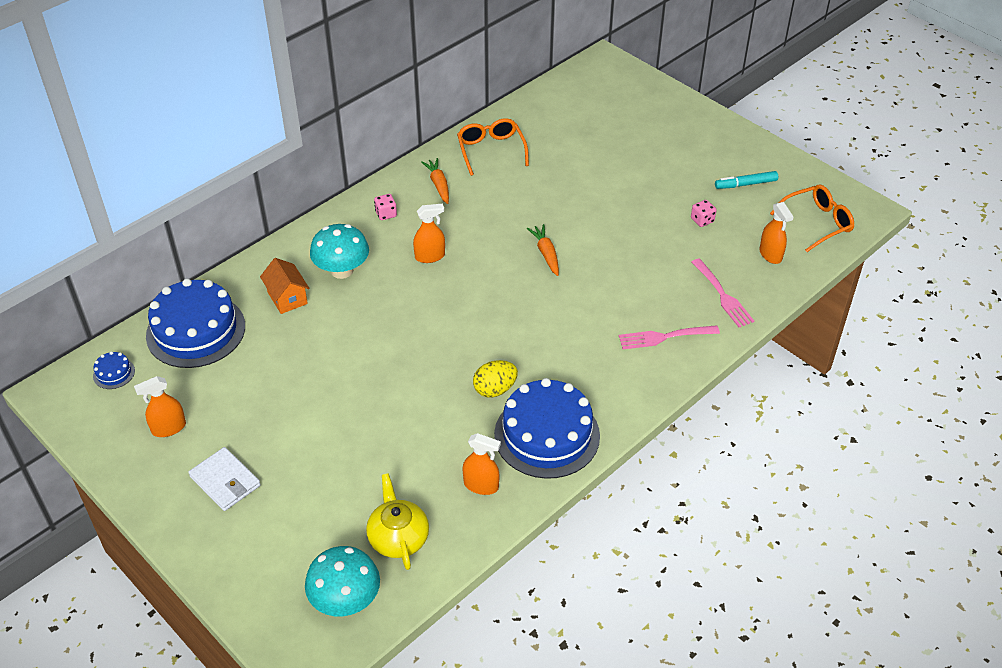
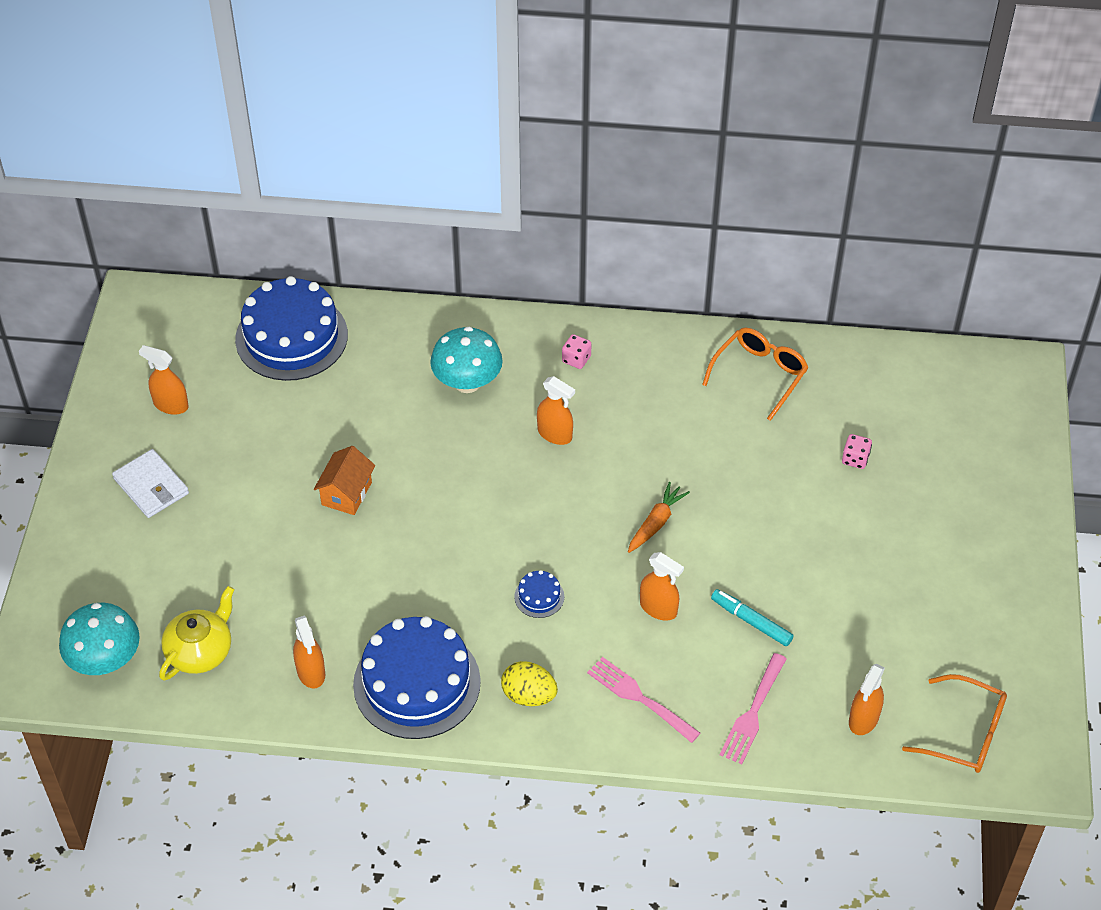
camera: 50 degrees right, 5 degrees up
(114, 373) = (193, 321): blue cake -> blue cake (539, 596)
(225, 481) = (151, 486): white wallet -> white wallet turned 45 degrees counterclockwise
(287, 298) = (393, 369): orange house -> orange house (346, 493)
(438, 185) = (661, 369): orange carrot -> none
(495, 389) = (434, 604): yellow egg -> yellow egg (529, 695)
(608, 290) = (658, 608): none -> orange spray bottle
(702, 220) = (852, 624): pink dice -> pink dice (855, 459)
(745, 184) = (956, 629): turquoise marker -> turquoise marker (751, 621)

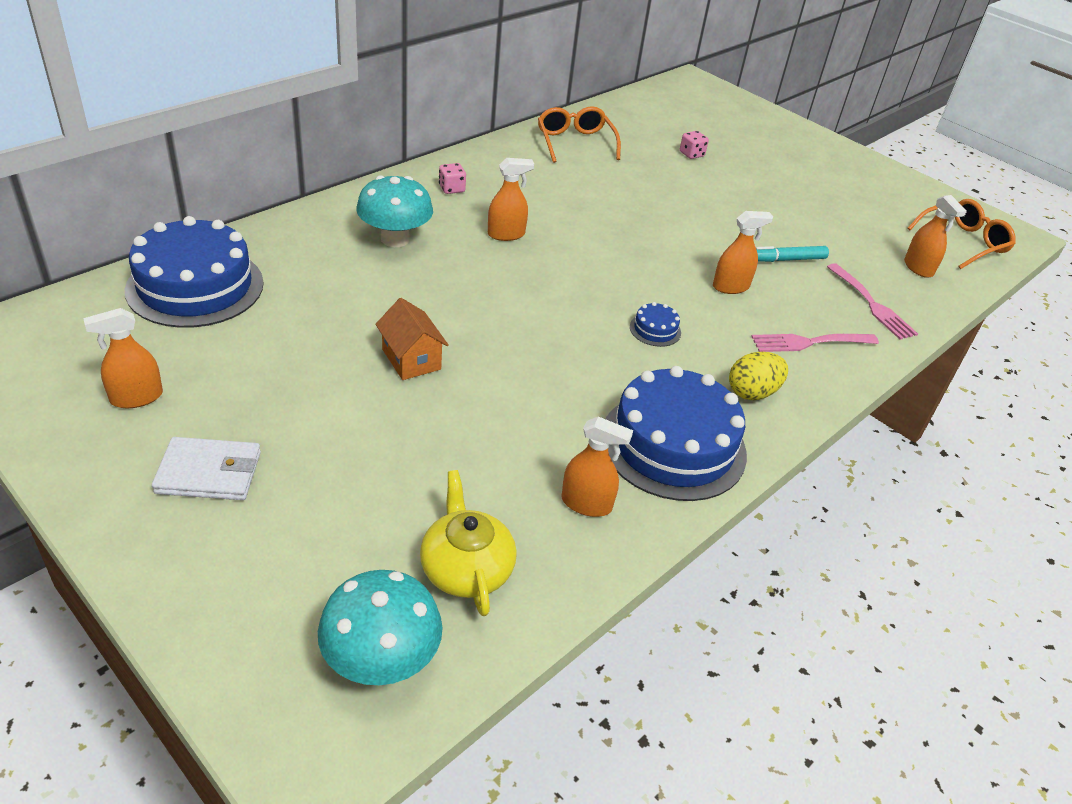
camera: 55 degrees left, 10 degrees down
(656, 523) = (649, 244): orange carrot -> none

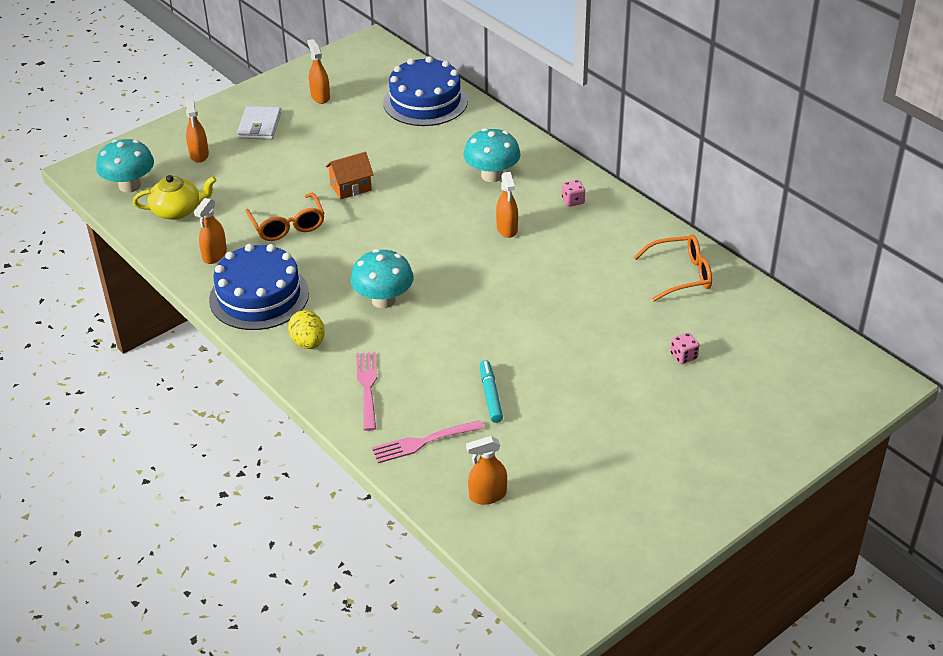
camera: 100 degrees right, 0 degrees up
(655, 330) = (383, 300): blue cake -> turquoise mushroom
(731, 287) = (444, 351): orange spray bottle -> orange spray bottle (199, 155)
(963, 242) = (544, 552): orange glasses -> orange glasses (288, 226)

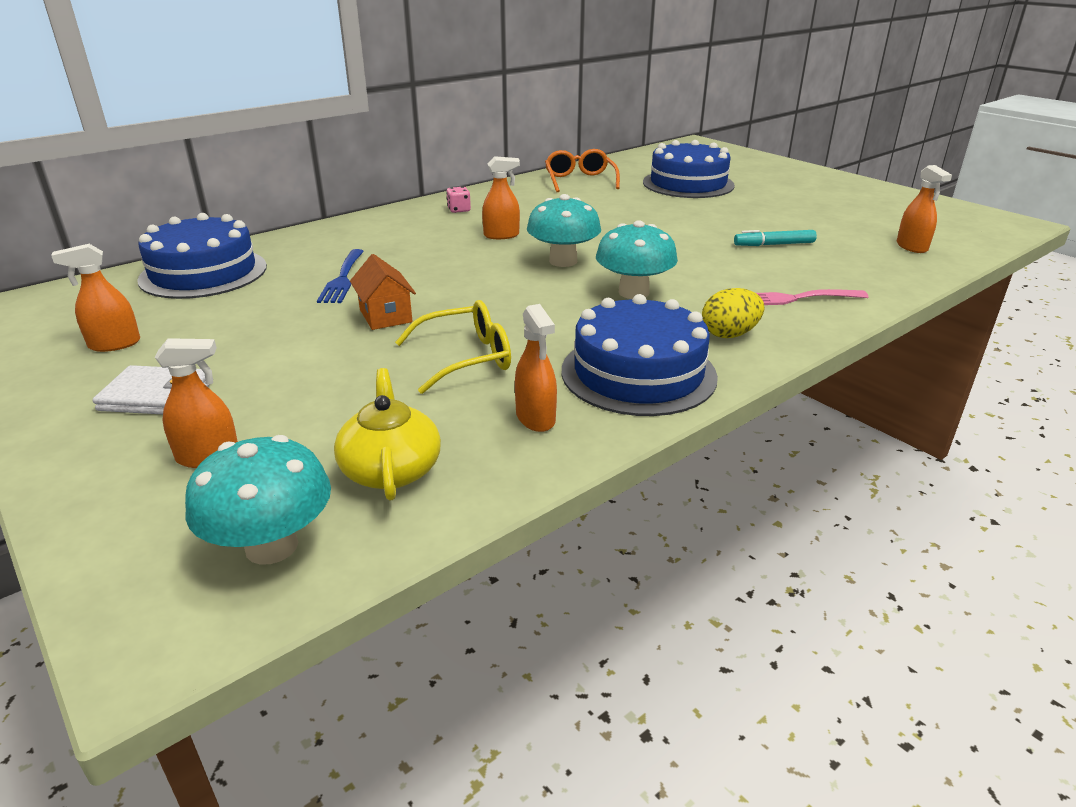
camera: 90 degrees left, 10 degrees down
(214, 255) = (535, 418): orange spray bottle -> orange spray bottle turned 45 degrees clockwise
(288, 226) = (466, 358): orange glasses -> yellow glasses
(413, 161) = (342, 279): none -> blue fork
(423, 442) = (862, 272): pink fork -> none
(492, 175) = (397, 240): turquoise mushroom -> turquoise mushroom (563, 261)
(683, 356) = (688, 184): pink dice -> blue cake

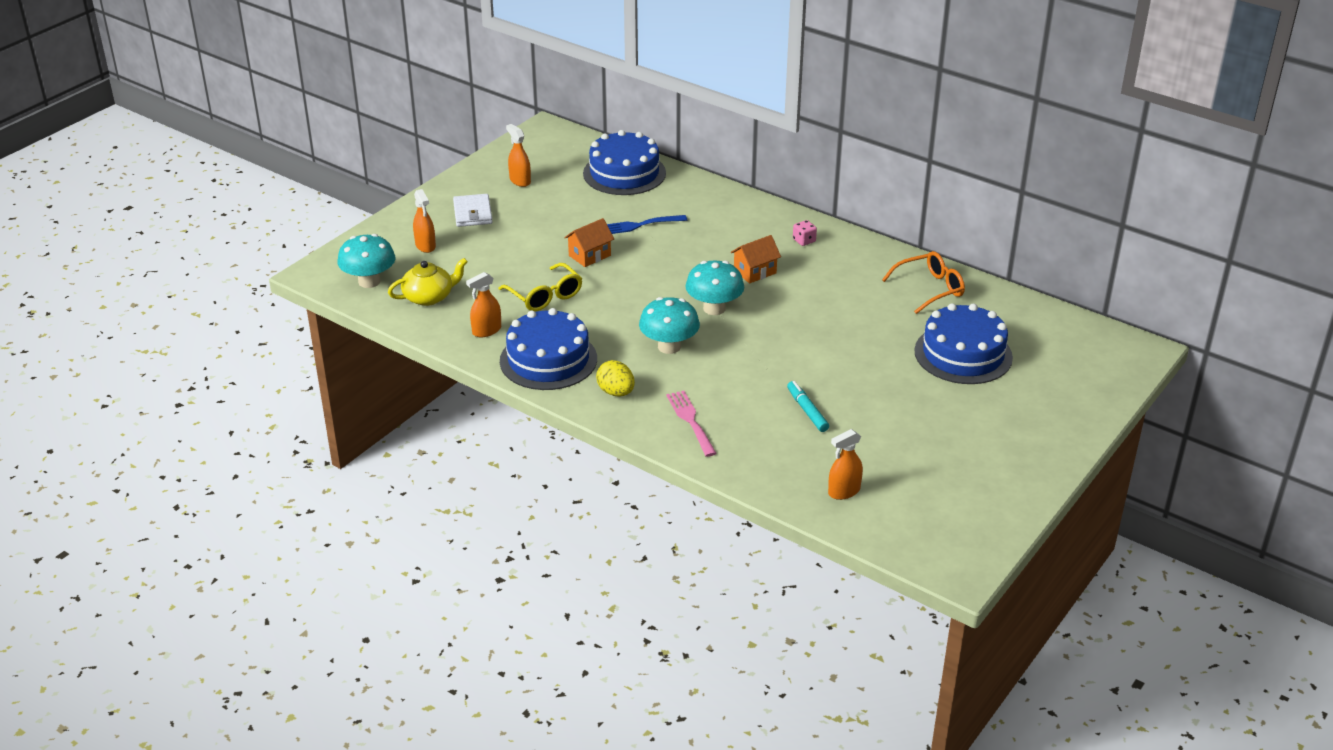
camera: 75 degrees right, 5 degrees up
(501, 235) = (755, 272): orange spray bottle -> orange house

